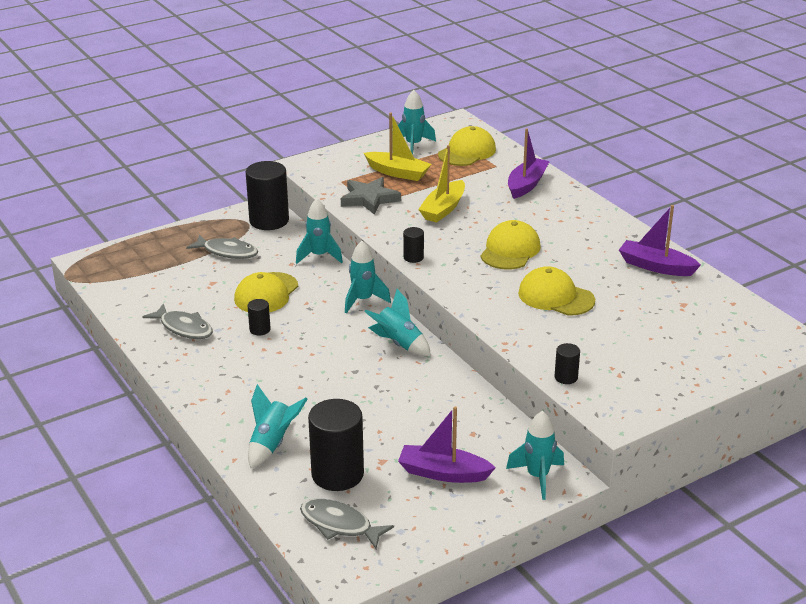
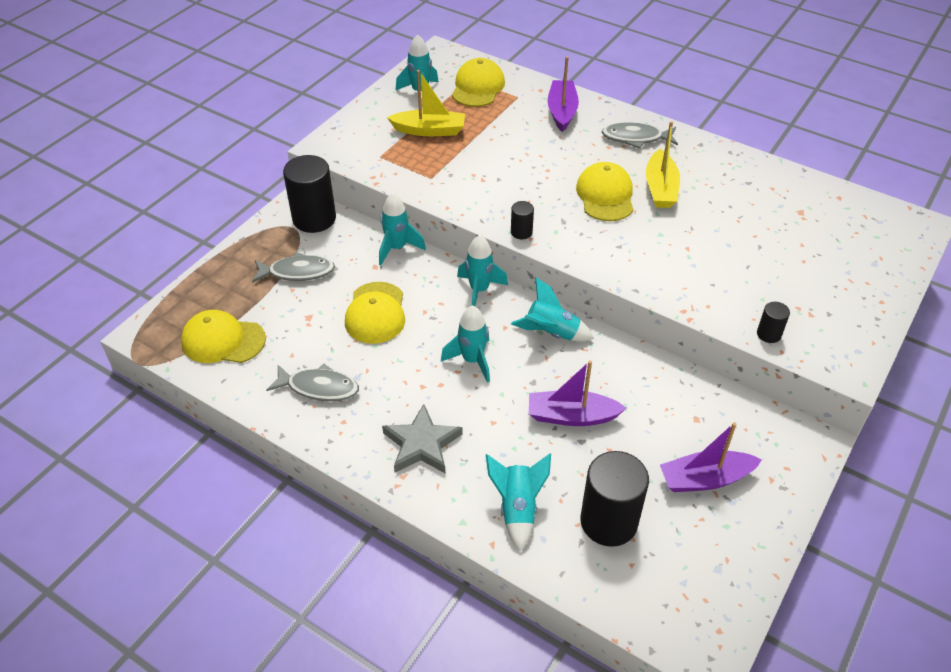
camera: 25 degrees left, 15 degrees up
(260, 329) = (401, 362): black cylinder -> none
(340, 525) = (657, 587): grey fish -> grey fish (636, 138)
(369, 199) = (425, 171): grey star -> grey star (422, 444)
(443, 209) = (506, 163): yellow boat -> yellow boat (660, 188)
(537, 477) = (790, 449): turquoise rocket -> turquoise rocket (472, 360)
(556, 297) = (687, 239): yellow cap -> yellow cap (223, 340)
(656, 266) = (746, 175): purple boat -> purple boat (572, 416)

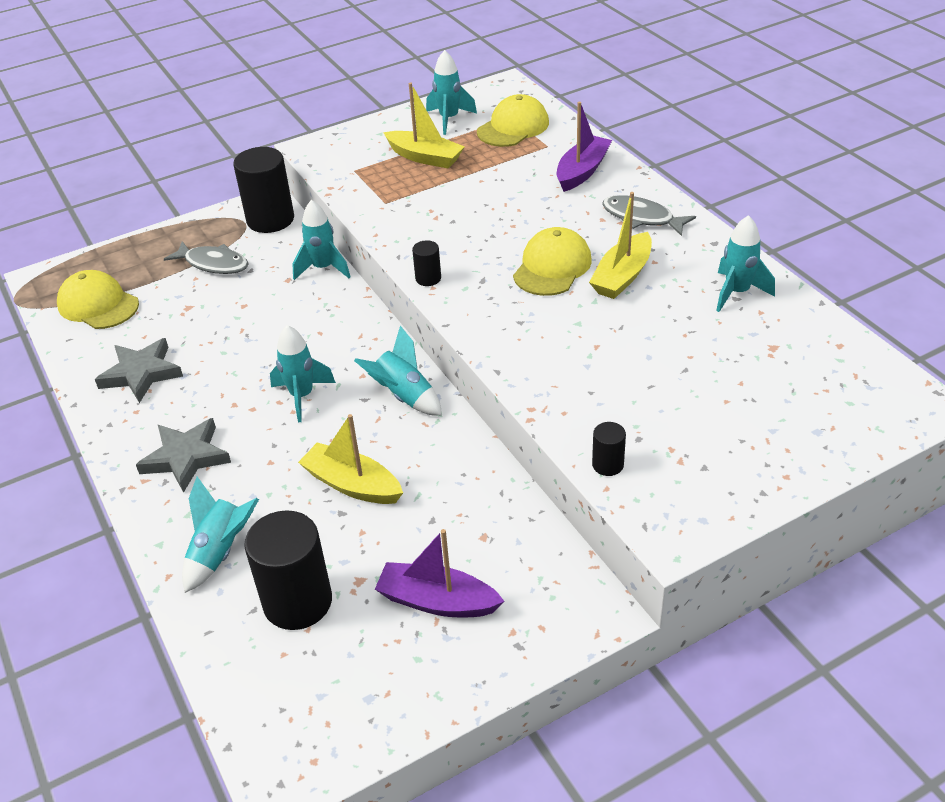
camera: 30 degrees right, 5 degrees down
(319, 388) = (141, 373): grey fish -> grey star
(375, 313) = (250, 322): yellow cap -> none
(479, 290) = (368, 332): turquoise rocket -> turquoise rocket (737, 293)
(572, 416) = (352, 485): purple boat -> yellow boat

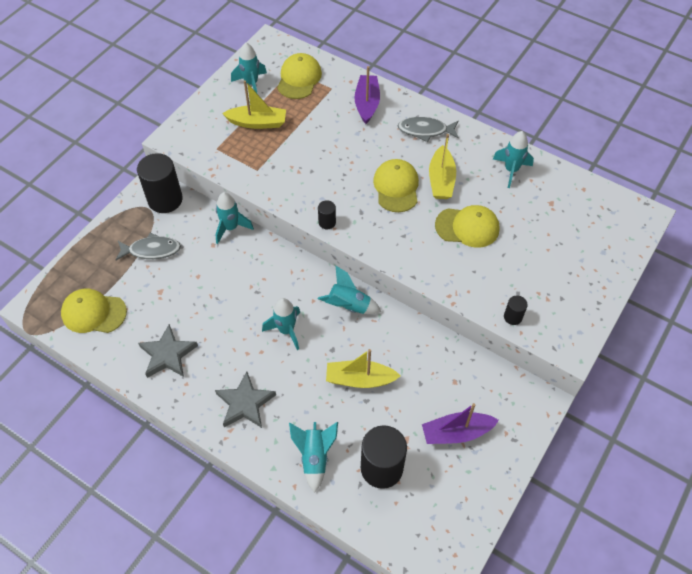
camera: 30 degrees left, 15 degrees up
(620, 338) = (467, 227): none -> yellow cap

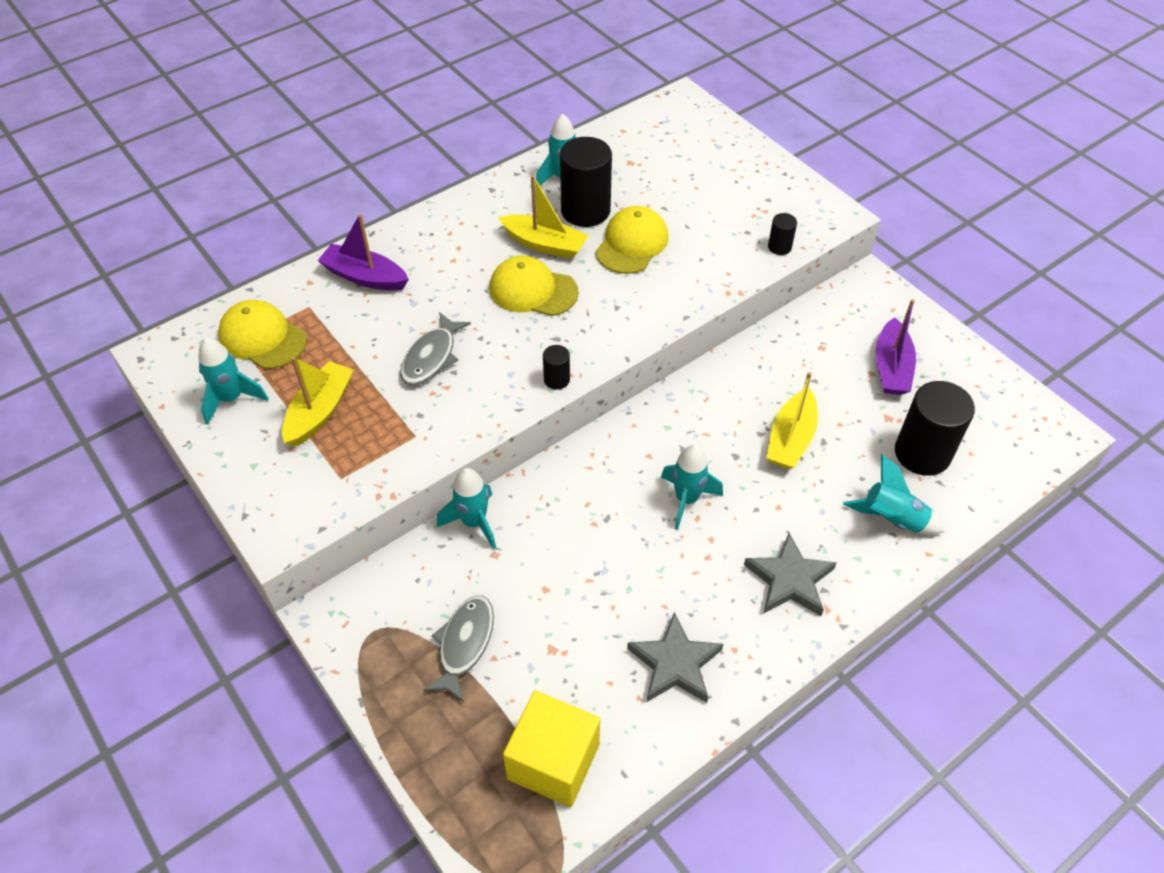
camera: 70 degrees left, 5 degrees down
(93, 313) = (553, 761): yellow cap -> yellow cube
(165, 200) = (369, 601): black cylinder -> black cylinder (585, 211)
(349, 306) = (674, 418): turquoise rocket -> none
(425, 130) = (452, 233): grey fish -> grey fish (431, 357)

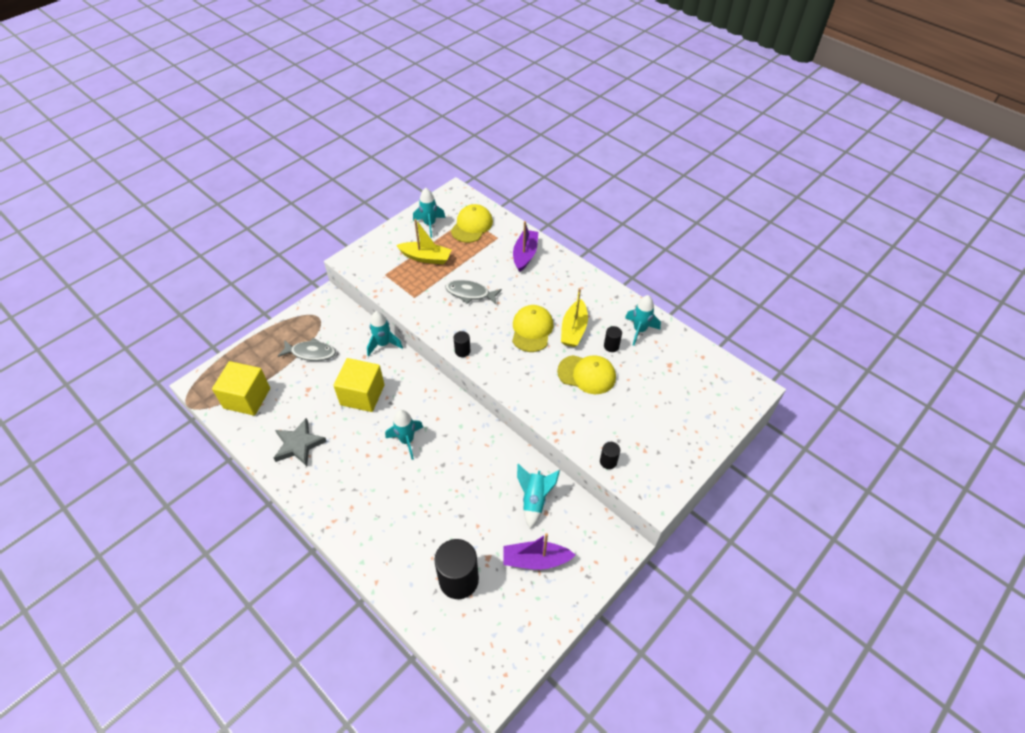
camera: 80 degrees right, 0 degrees up
(582, 560) = (362, 395): none -> yellow cube
(585, 211) = (611, 346): black cylinder -> black cylinder, size x0.47
(789, 580) = (353, 499): grey star -> none
(790, 439) = (460, 495): yellow boat -> none
(892, 519) = (401, 559): turquoise rocket -> turquoise rocket (534, 500)

